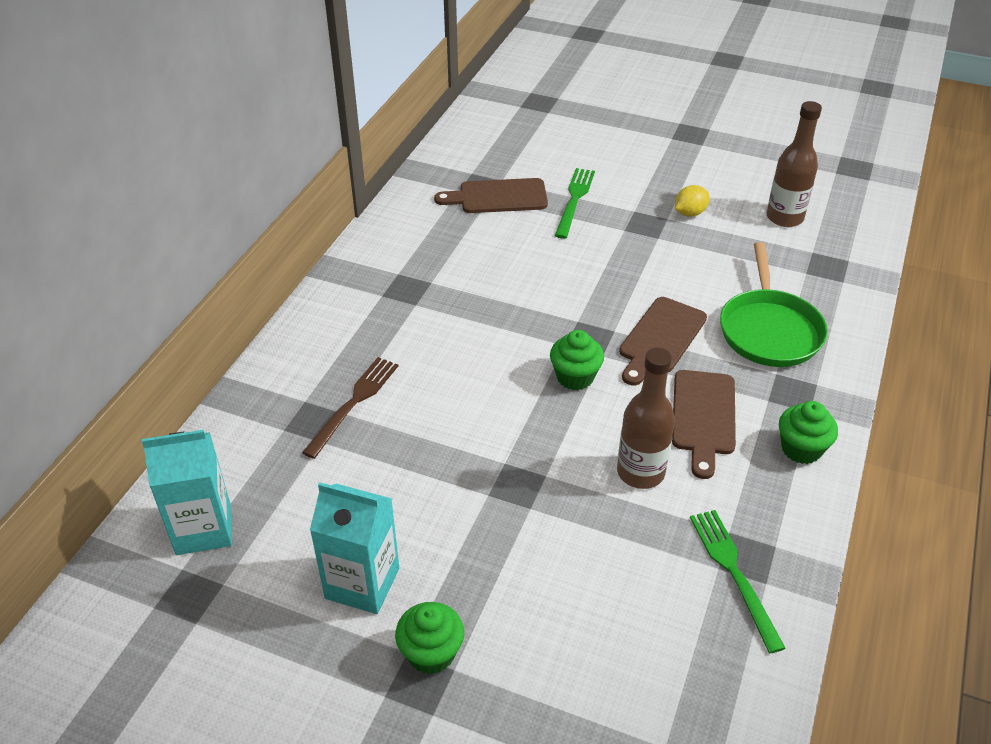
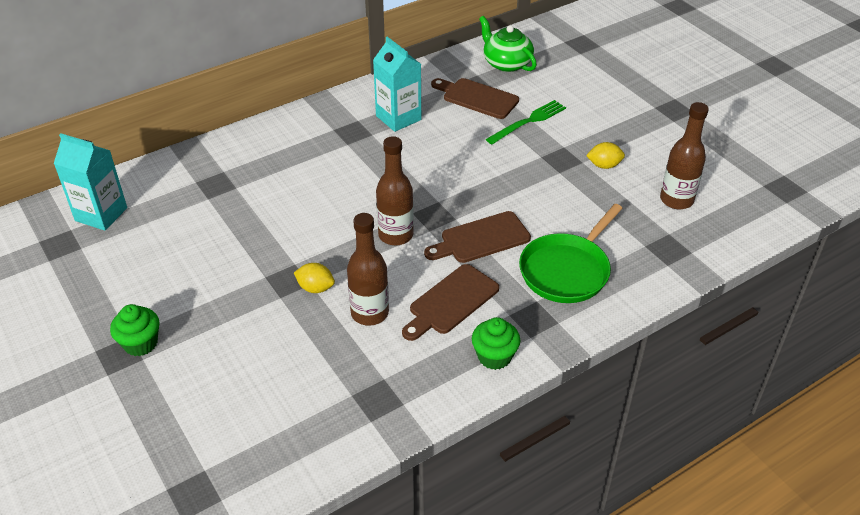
camera: 35 degrees right, 0 degrees up
(353, 403) = (248, 186): brown fork -> none
(362, 583) = (146, 287): turquoise carton -> turquoise carton (398, 118)
(488, 149) = (506, 63): none -> green teapot
(556, 477) = (315, 288): none -> yellow lemon
(575, 377) = (395, 235): green cupcake -> brown bottle
(734, 573) = (357, 404): green fork -> none

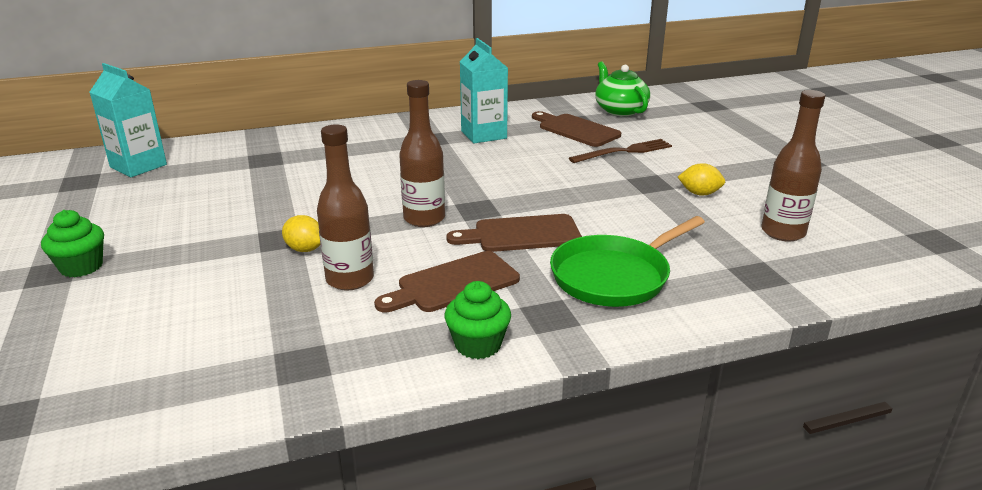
camera: 15 degrees right, 15 degrees down
(528, 122) = (624, 152): green fork -> brown fork

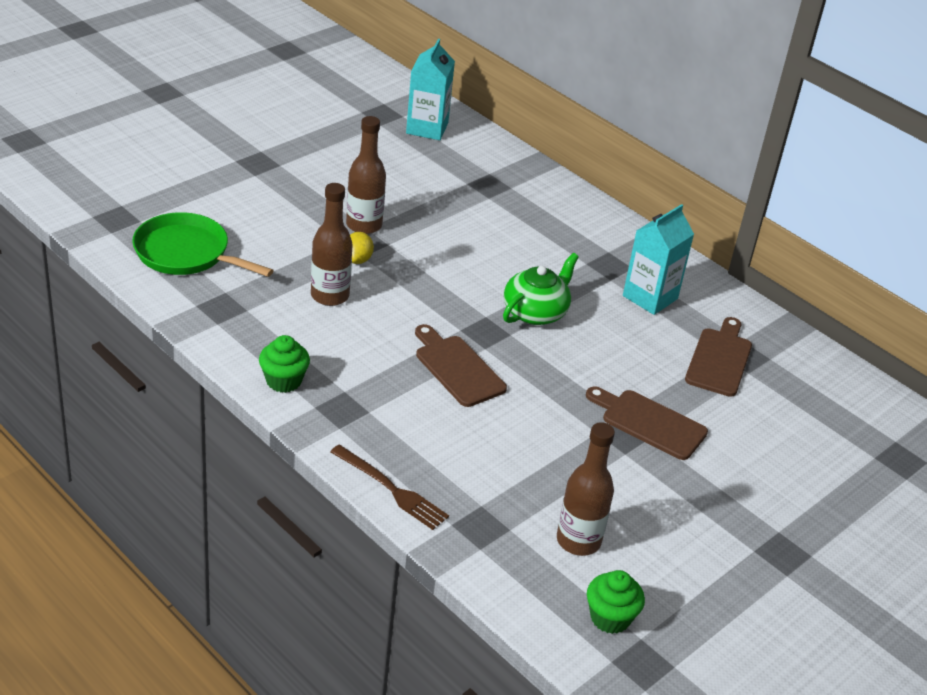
camera: 60 degrees right, 10 degrees up
(81, 267) = (272, 171): green cupcake -> green cupcake (610, 618)
(424, 219) = (446, 306): brown bottle -> brown bottle (364, 225)
(453, 284) = (355, 349): brown cutting board -> brown cutting board (649, 422)
(614, 276) = (421, 435): green pan -> green pan (186, 253)
(620, 110) = (810, 384): green teapot -> green teapot (536, 312)
(624, 152) = (689, 405): brown fork -> brown fork (391, 489)
(699, 193) = (625, 473): yellow lemon -> none

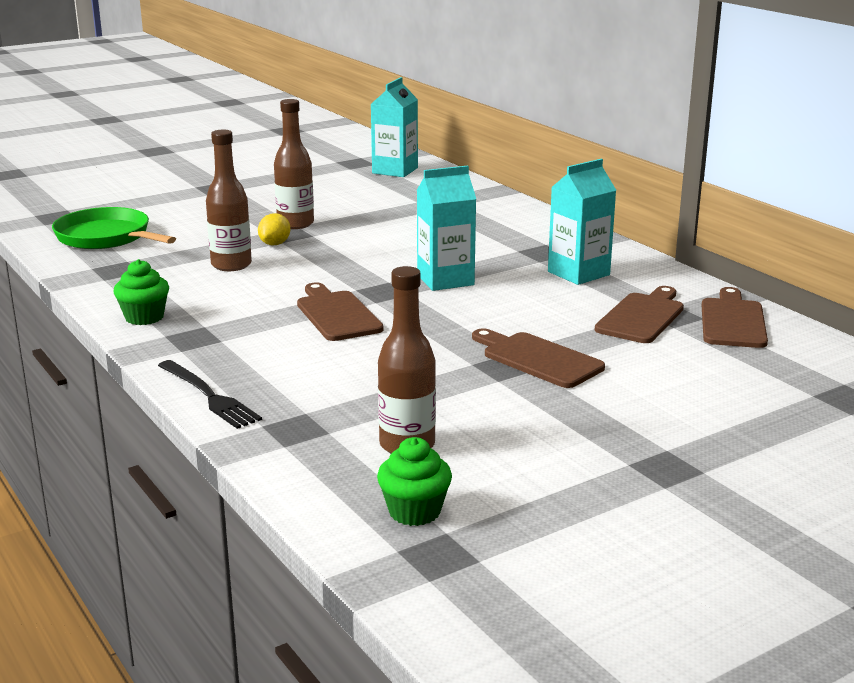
camera: 15 degrees right, 15 degrees down
(391, 489) = (208, 396): brown fork -> black fork
(536, 312) = (445, 280): green teapot -> turquoise carton
(795, 362) = (733, 321): none -> brown cutting board

